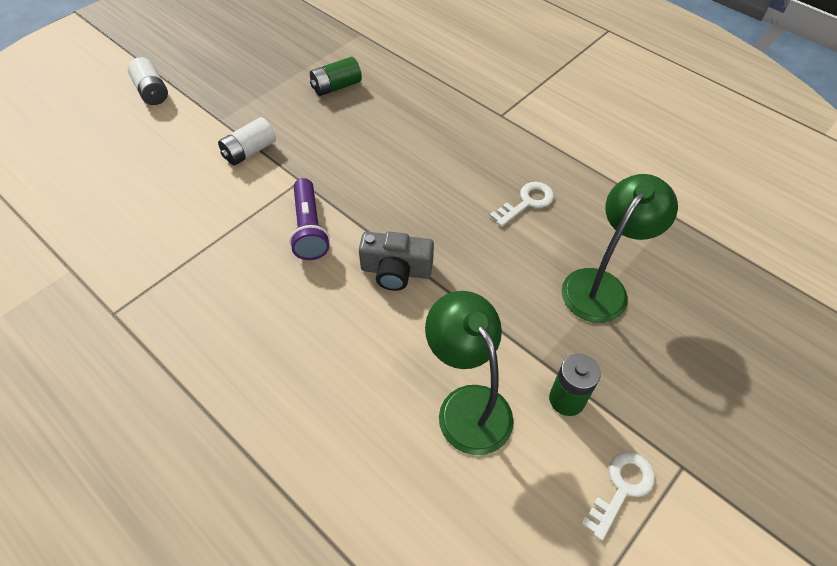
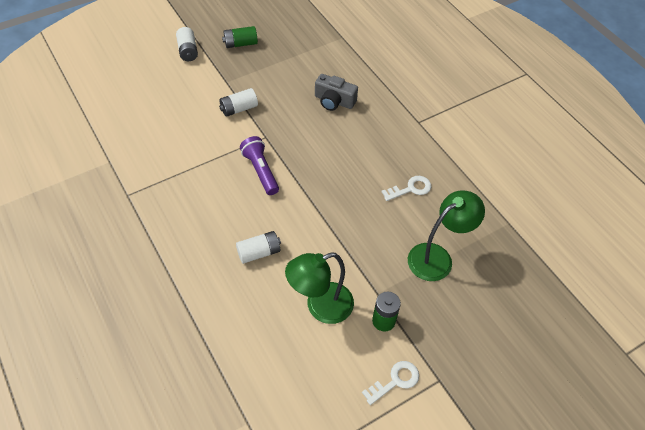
camera: 15 degrees right, 0 degrees up
(309, 228) = (260, 171): purple flashlight -> purple flashlight turned 150 degrees clockwise
(336, 86) = (311, 74): green battery -> green battery (240, 44)
(346, 347) = (259, 252): none -> white battery
(396, 271) = (306, 212): grey camera -> grey camera (334, 101)
(467, 405) = (320, 307): green lamp -> green lamp turned 105 degrees counterclockwise

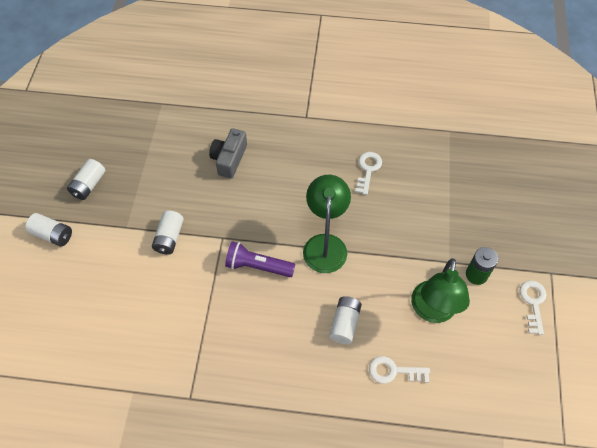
camera: 50 degrees left, 5 degrees up
(240, 44) = (89, 185): green battery -> white battery
(245, 309) = (393, 371): none -> white key
(334, 101) = (229, 159): grey camera -> grey camera turned 135 degrees clockwise
(437, 257) = (445, 198): green lamp -> green lamp (325, 244)

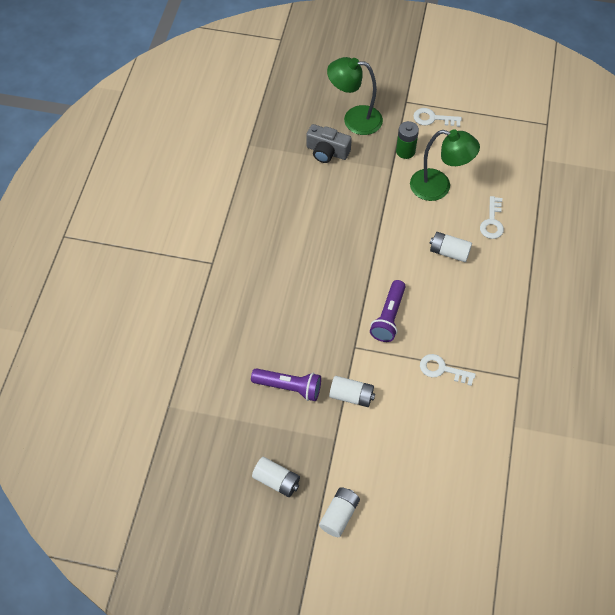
camera: 85 degrees left, 0 degrees up
(178, 187) = (289, 387): none -> purple flashlight
(229, 159) = (258, 337): grey camera -> grey camera (327, 151)
(325, 244) = (368, 259): green lamp -> green lamp (354, 119)
(368, 170) = (287, 216): white key -> white key (442, 369)

